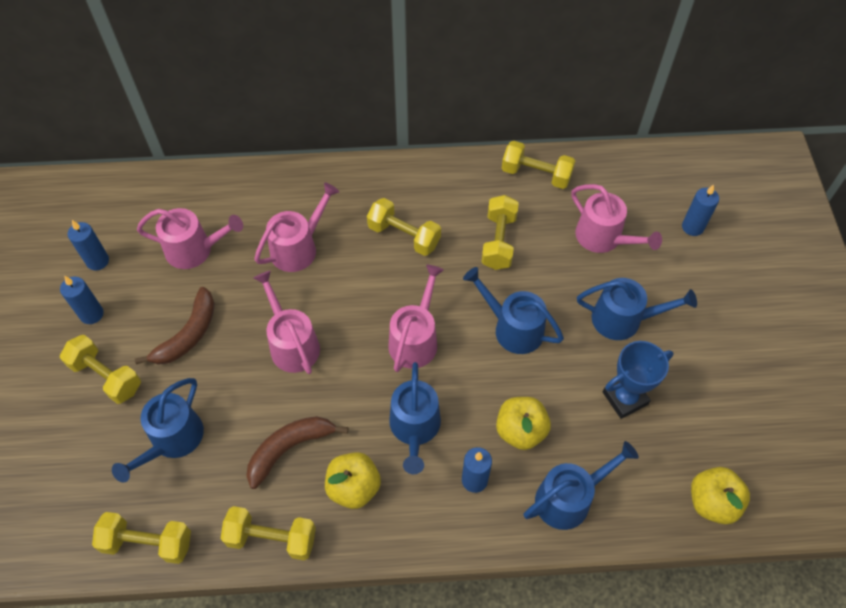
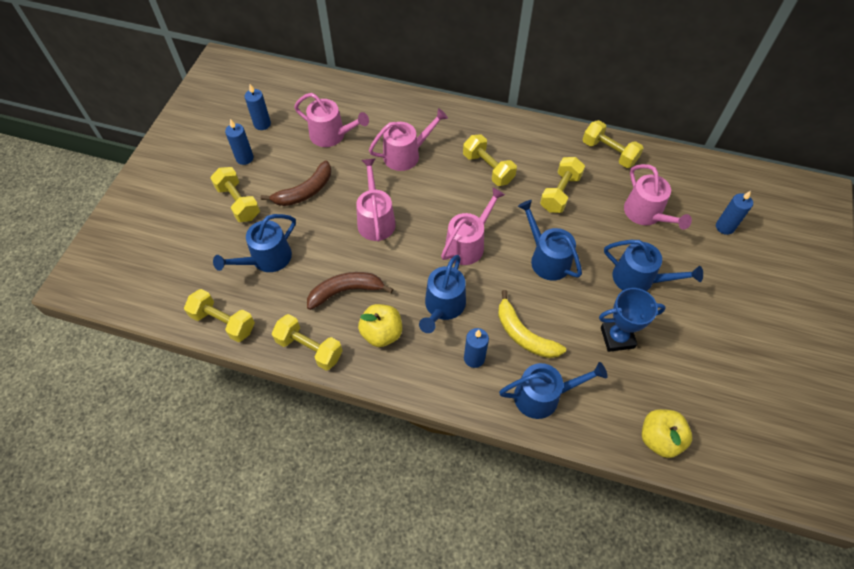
camera: 20 degrees right, 0 degrees up
(520, 431) = (523, 334): yellow apple -> yellow banana

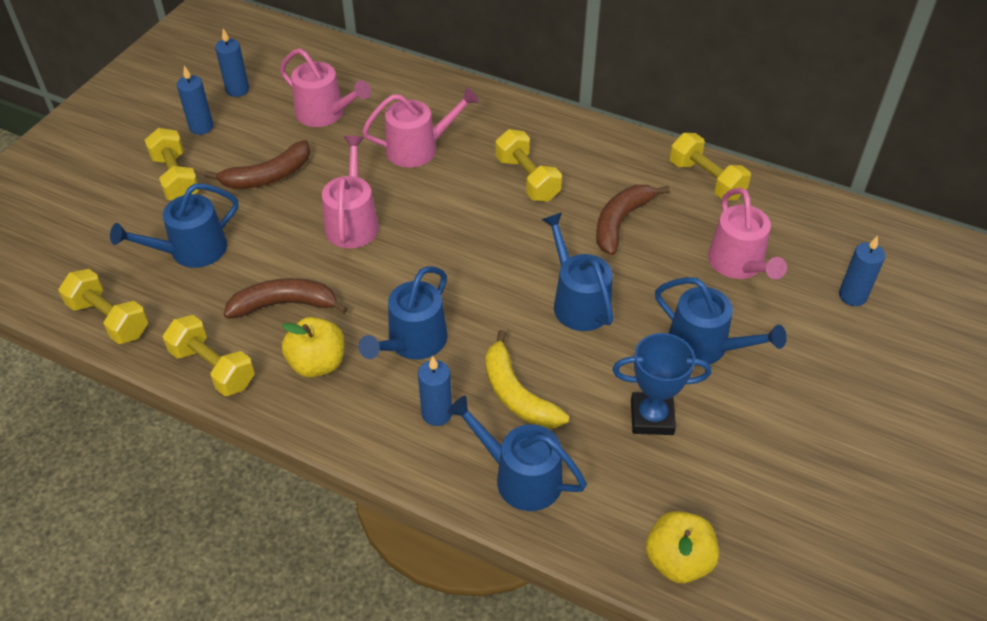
camera: 10 degrees right, 10 degrees down
(468, 244) = (471, 269): pink watering can -> none
(542, 396) = (521, 477): blue watering can -> blue watering can turned 150 degrees counterclockwise
(560, 193) = (621, 222): yellow dumbbell -> brown banana

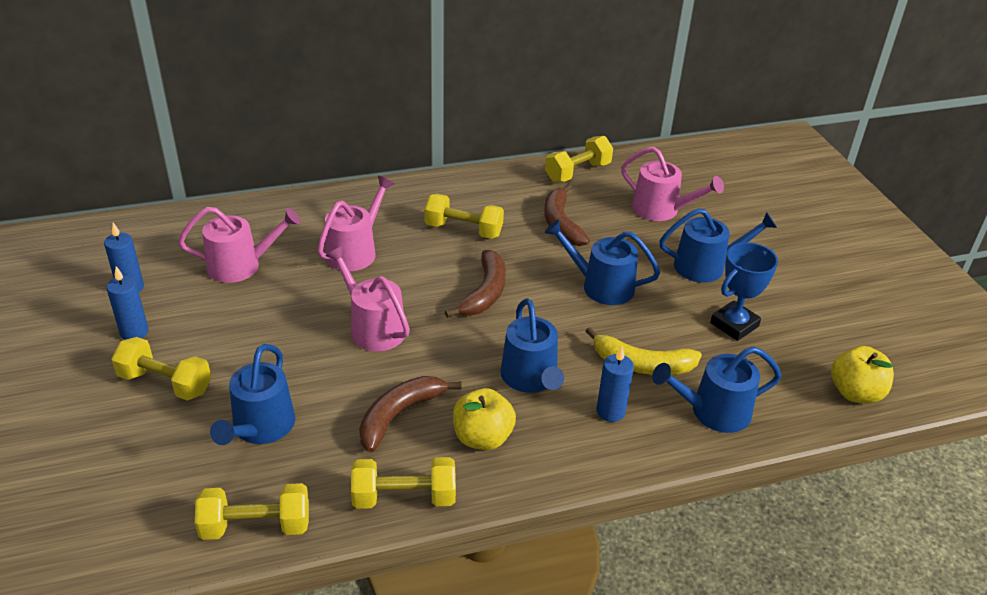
camera: 45 degrees left, 10 degrees down
(268, 176) = (253, 335): brown banana -> brown banana (485, 293)
(706, 180) = (577, 172): yellow dumbbell -> yellow dumbbell turned 45 degrees counterclockwise
(852, 296) = (740, 193): blue candle -> none

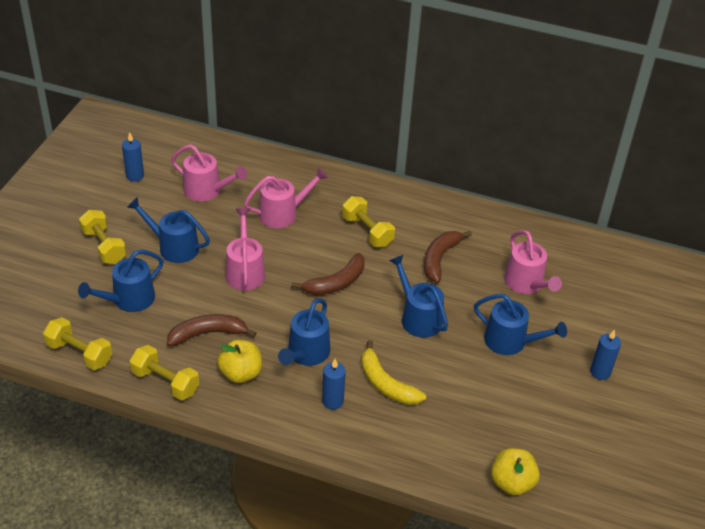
camera: 35 degrees right, 5 degrees up
(134, 332) = (114, 206): blue candle -> blue candle (600, 372)
(577, 172) = (495, 225): yellow dumbbell -> none
(713, 412) = (398, 439): blue watering can -> blue watering can (174, 247)
(734, 324) = (481, 392): blue trophy -> none

